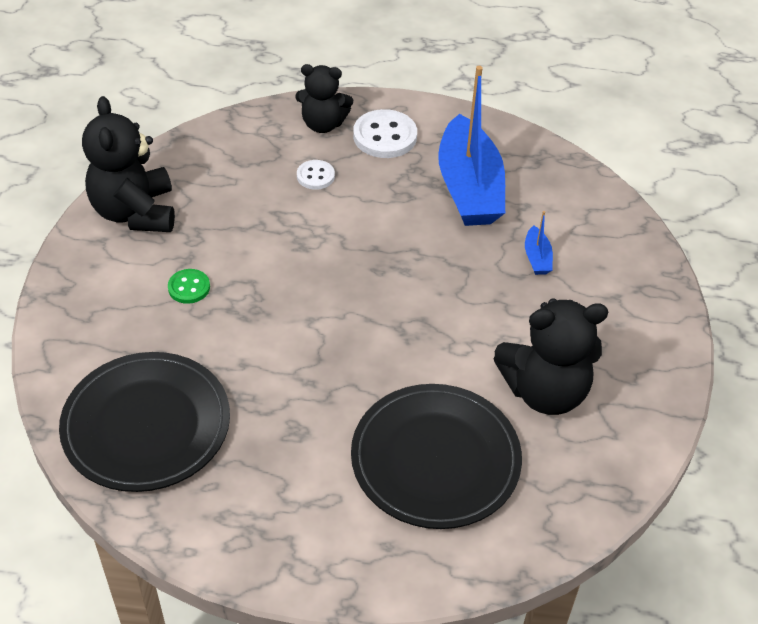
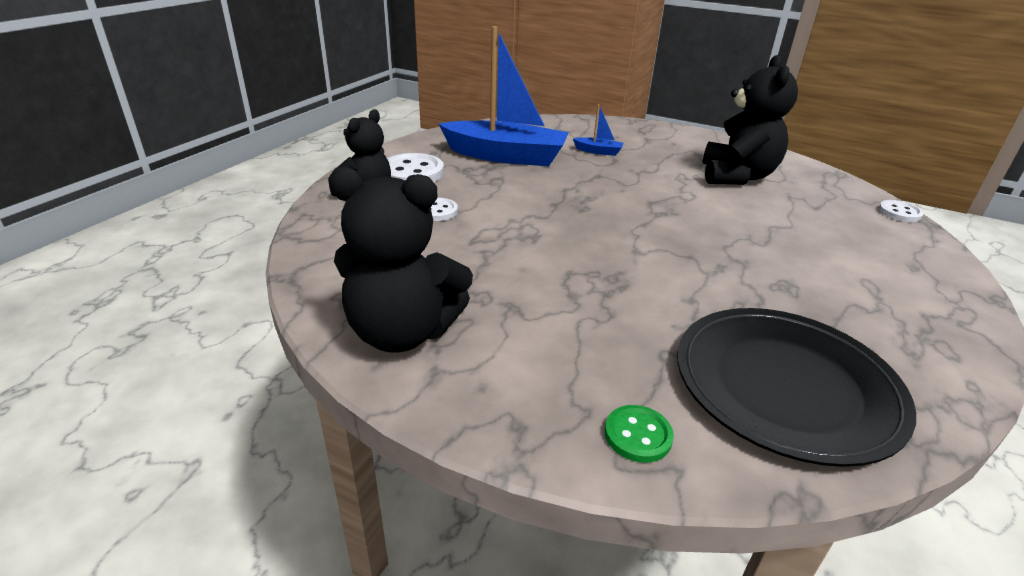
camera: 70 degrees left, 15 degrees down
(189, 287) = (561, 314): green button -> green button (638, 435)
(435, 459) = (811, 228): black plate -> none
(532, 555) = (899, 212): none -> white button

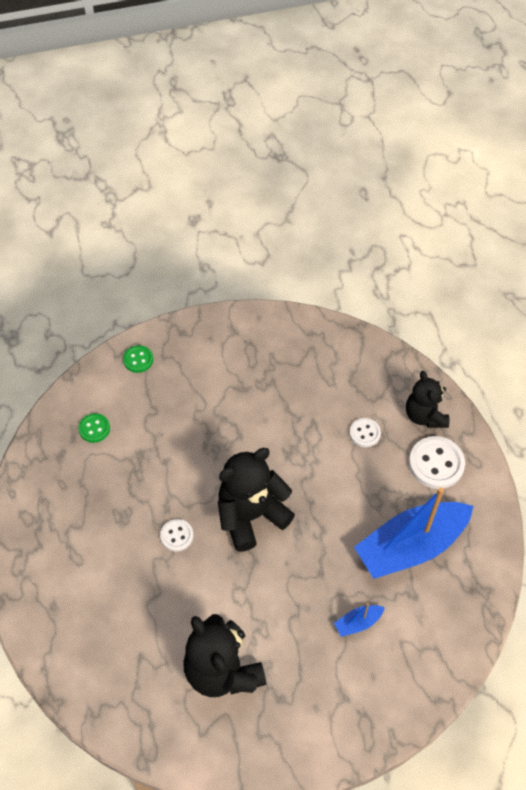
camera: 140 degrees right, 25 degrees up
(402, 332) = (269, 338): black teddy bear -> black teddy bear (251, 515)
(785, 386) = (94, 428): black plate -> green button
(899, 212) = (76, 703): white button -> white button (177, 536)

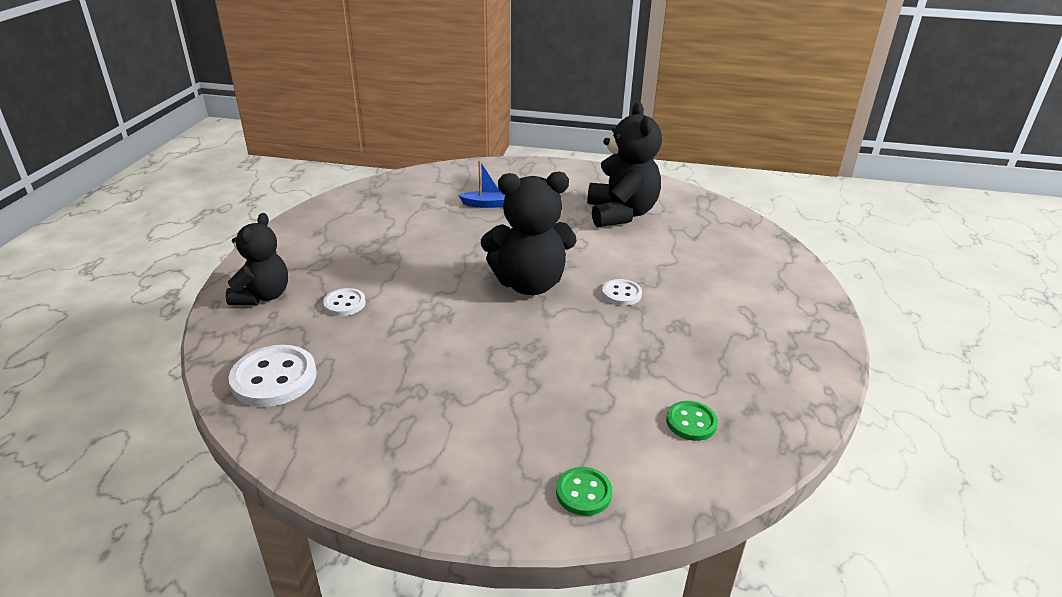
camera: 155 degrees left, 25 degrees down
(410, 546) = (395, 225): blue boat -> none
(436, 463) = (303, 261): white button -> white button (274, 378)

